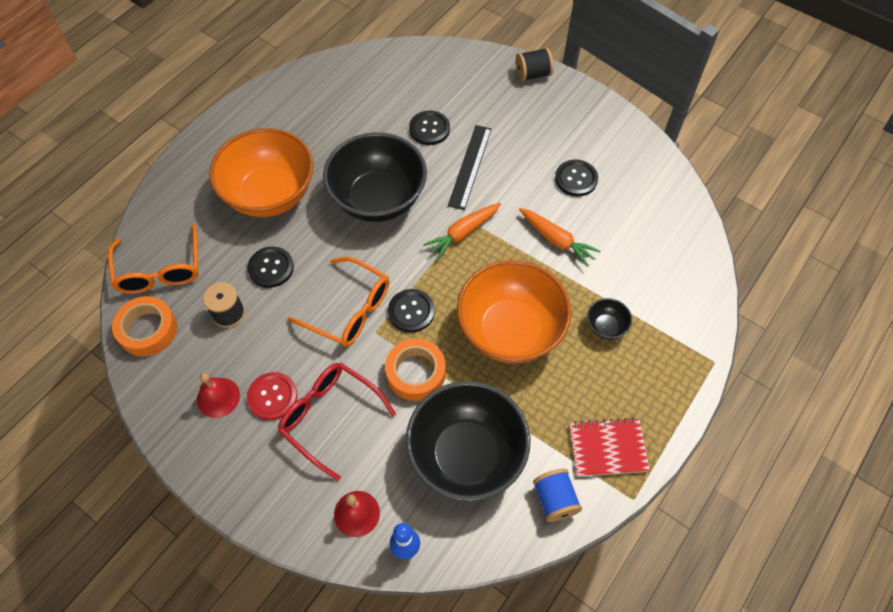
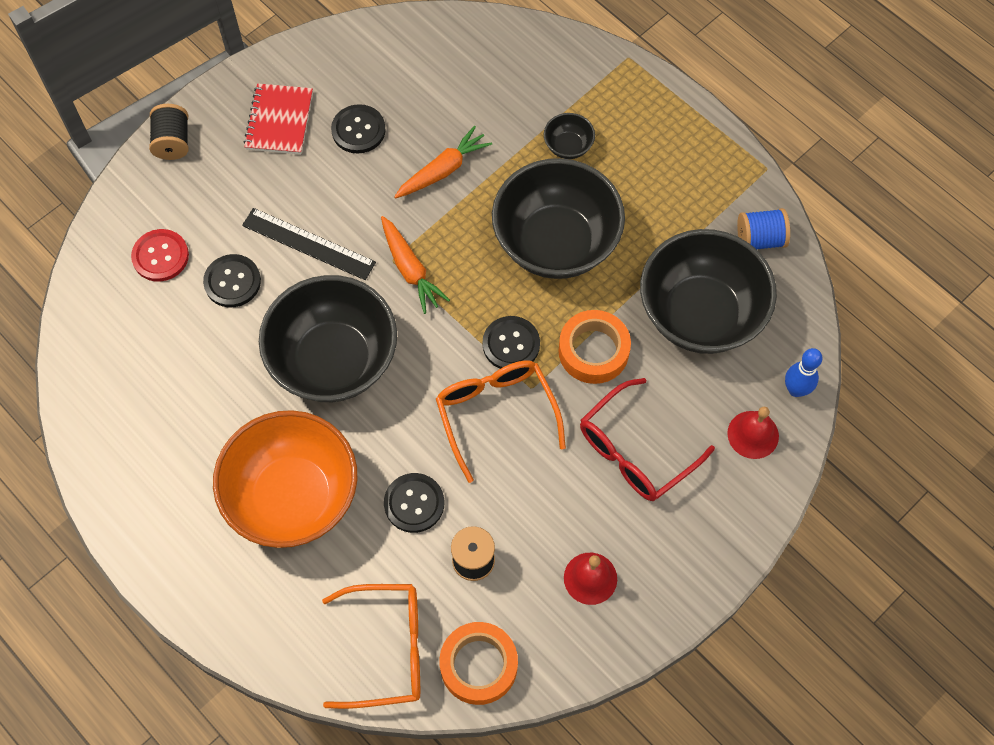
camera: 80 degrees left, 5 degrees up
(272, 397) = (599, 514): red button -> red button (160, 256)
(350, 310) = (496, 413): orange glasses -> orange glasses turned 60 degrees counterclockwise
(510, 330) = (556, 242): orange bowl -> black bowl
(607, 448) = (710, 178): red notebook -> red notebook (279, 121)

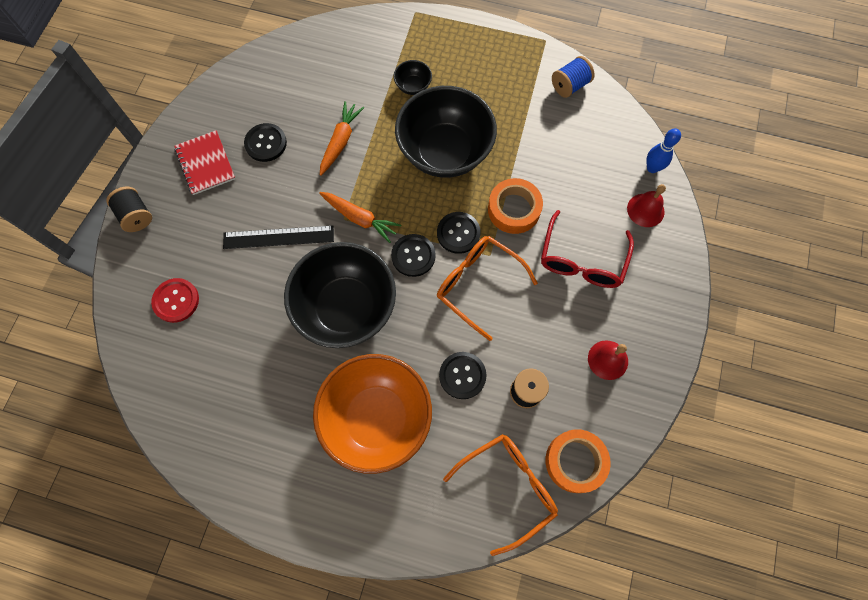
camera: 30 degrees left, 5 degrees up
(232, 282) = (240, 291): black button -> black button (413, 256)
(700, 314) = (564, 151): black bowl -> none

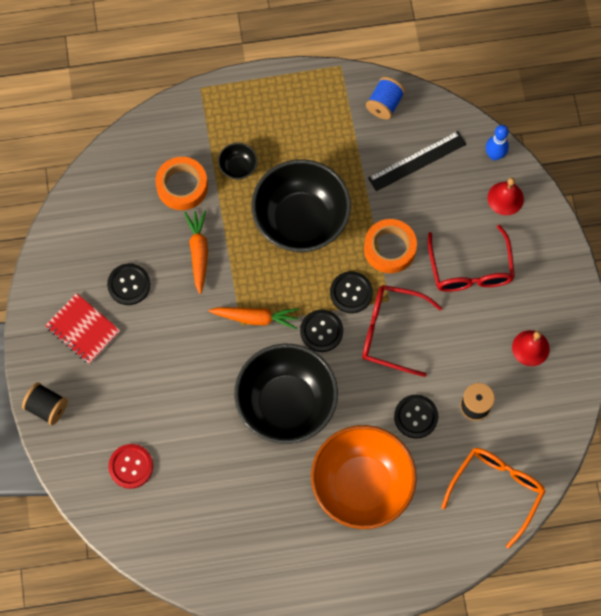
camera: 25 degrees left, 0 degrees up
(278, 237) = (191, 368): black ruler -> black ruler (417, 161)
(478, 284) = (391, 332): orange glasses -> red glasses
(575, 461) = (541, 444): orange tape -> orange tape (182, 186)

